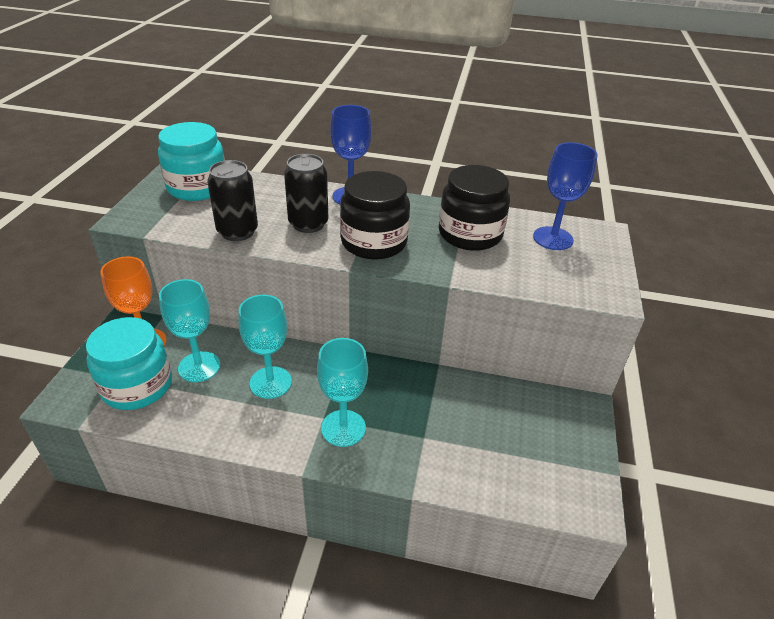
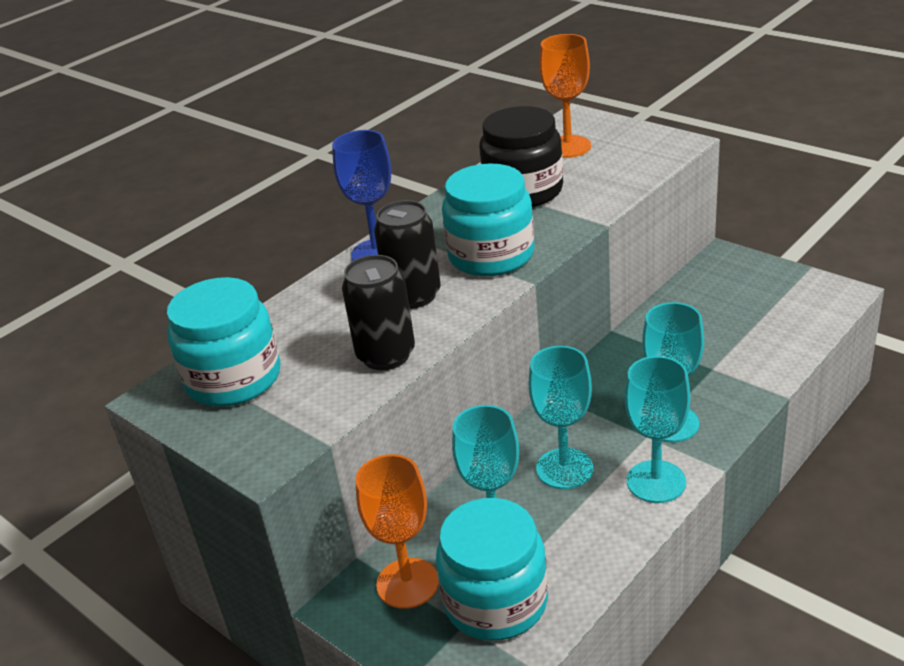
camera: 55 degrees left, 5 degrees down
(274, 436) = (656, 481): none -> turquoise goblet
(374, 242) = (491, 255): black jar -> turquoise jar
(553, 238) = (568, 147): blue goblet -> orange goblet

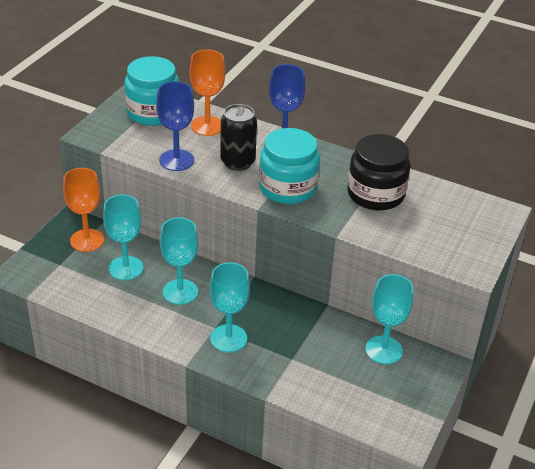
camera: 70 degrees right, 5 degrees up
(386, 355) = (176, 160): black can -> blue goblet
(495, 601) = (75, 274): turquoise jar -> none
(568, 147) = (450, 210): orange goblet -> orange goblet (207, 126)
(656, 481) = (172, 333): turquoise goblet -> turquoise goblet (383, 350)

